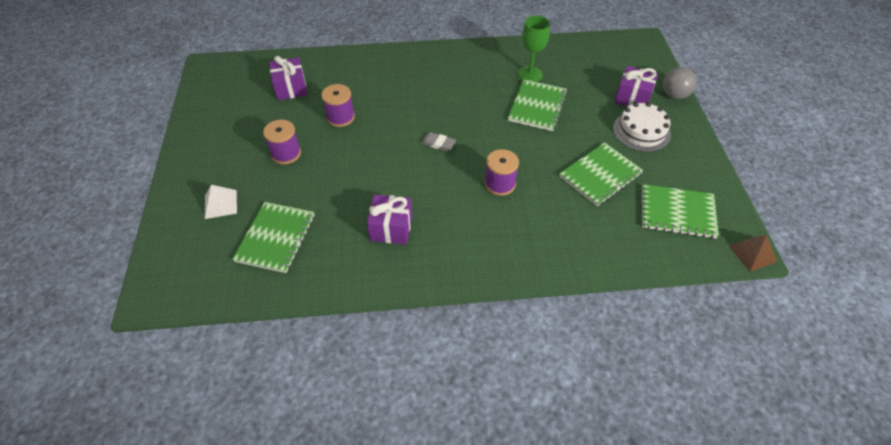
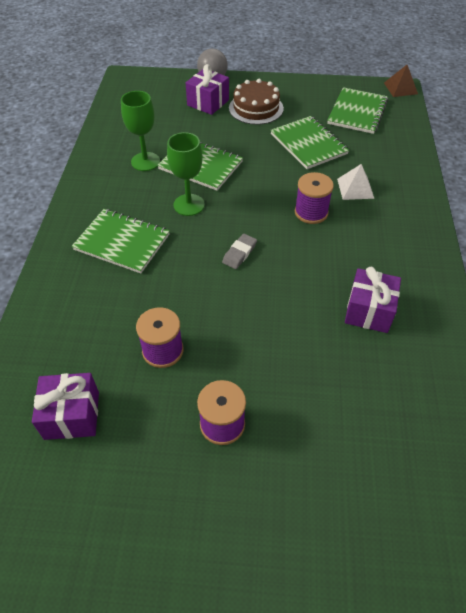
camera: 80 degrees left, 0 degrees up
(220, 204) = (314, 519): white pyramid -> white pyramid (355, 188)
(276, 238) = (382, 438): green notebook -> green notebook (122, 242)
(485, 107) = (189, 205): none -> green goblet
(641, 131) = (256, 108): white cake -> brown cake

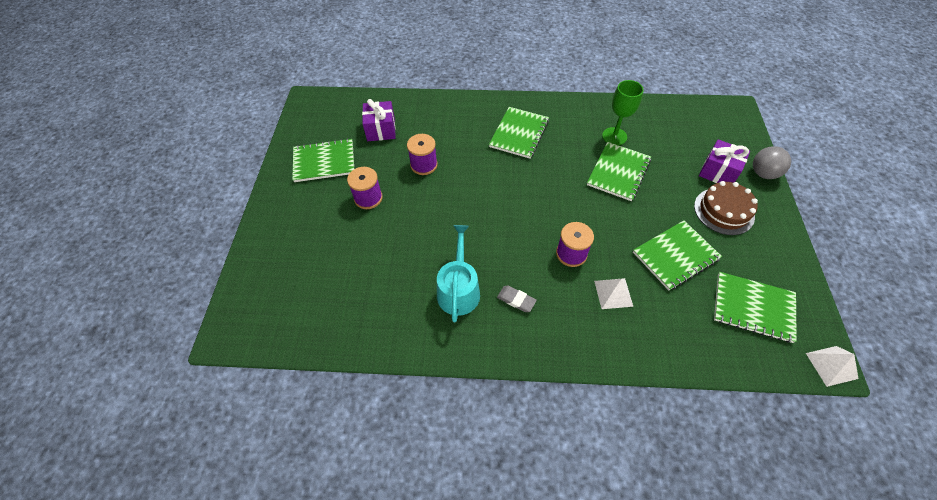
camera: 90 degrees right, 5 degrees up
(132, 506) = (324, 162): none -> green notebook
(189, 205) = (566, 168): green goblet -> none
(239, 253) = (515, 203): grey eraser -> grey eraser (516, 300)
(368, 311) = (458, 289): purple gift -> turquoise watering can
(400, 88) = (831, 365): brown pyramid -> white pyramid

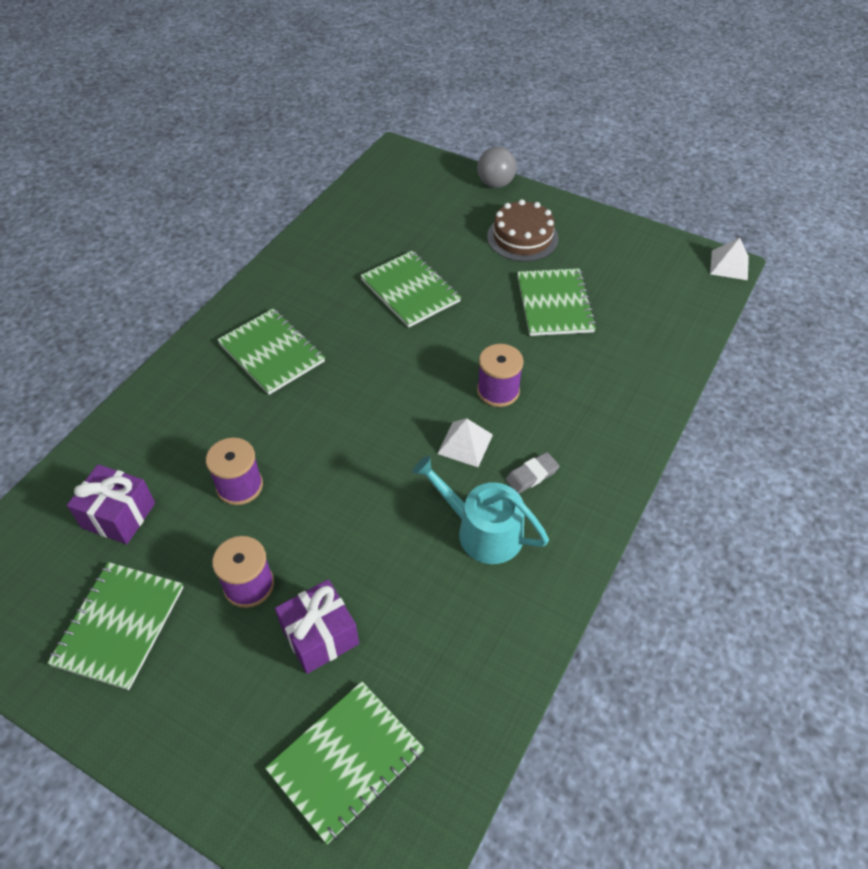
camera: 65 degrees left, 5 degrees down
(613, 293) = (572, 379): white pyramid -> white pyramid (465, 444)
(614, 136) = (353, 266): green goblet -> none
(718, 172) = (470, 213): purple gift -> purple gift (320, 636)
(753, 307) = (646, 281): green notebook -> green notebook (346, 761)

